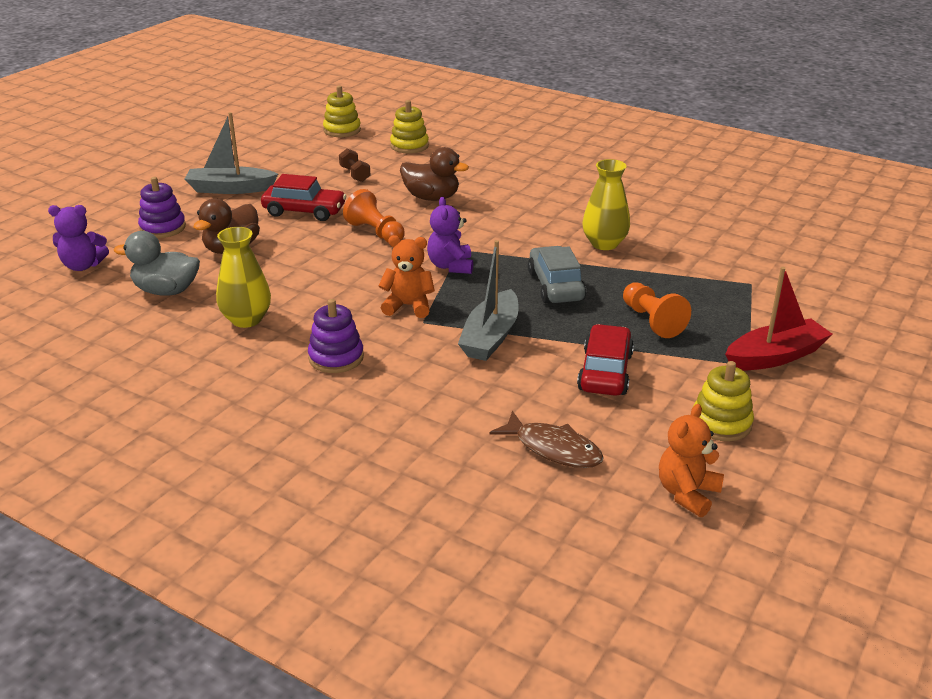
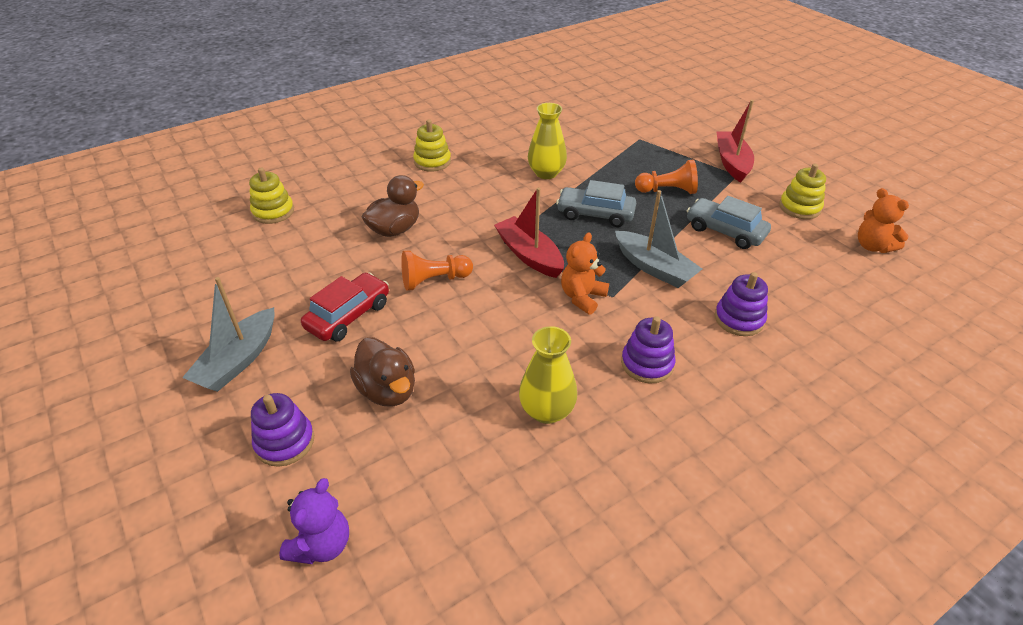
camera: 65 degrees left, 10 degrees up
(166, 291) = (445, 467): grey duck -> none
(342, 130) = (184, 243): yellow stacking toy -> yellow stacking toy (432, 162)
(355, 174) = (299, 261): brown dumbbell -> none
(444, 402) = (739, 319): none -> purple stacking toy
(450, 266) = (529, 255): purple teddy bear -> red boat
(553, 449) = (813, 284): brown fish -> none
(605, 372) = (725, 231): red car -> grey car

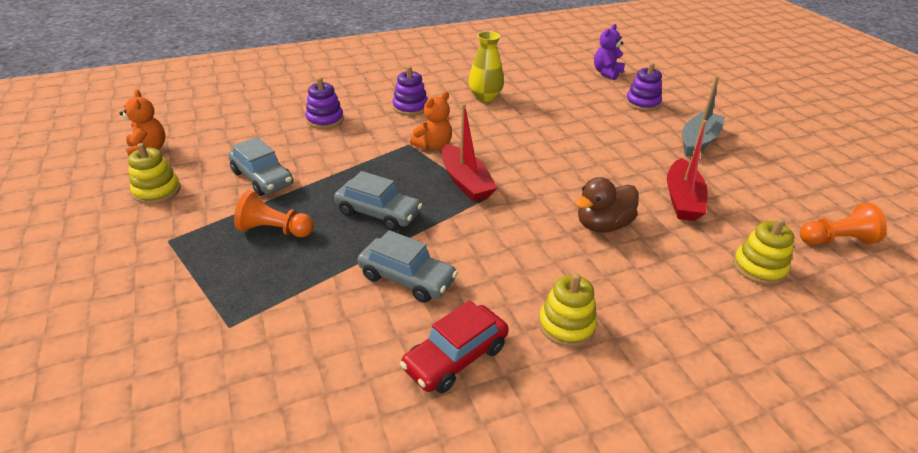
camera: 170 degrees left, 5 degrees down
(348, 315) = (626, 157): red car -> red car (456, 358)
(387, 390) = (585, 115): brown duck -> none
(434, 280) = (557, 172): orange pawn -> orange pawn (836, 240)
(546, 173) = (407, 278): yellow vase -> grey car
(654, 268) = (358, 158): grey boat -> none
(731, 162) = (150, 259): red boat -> red boat (682, 199)

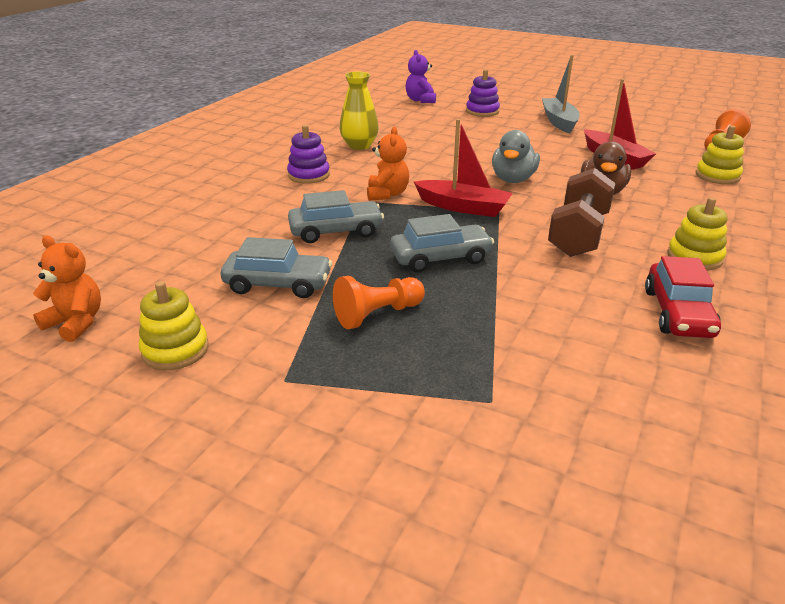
camera: 40 degrees left, 5 degrees down
(325, 120) = (243, 214): purple stacking toy -> none
(407, 278) = (552, 287): grey car -> grey car (336, 231)
(508, 250) = (578, 234): none -> brown dumbbell
(548, 177) = (513, 179): none -> grey duck

